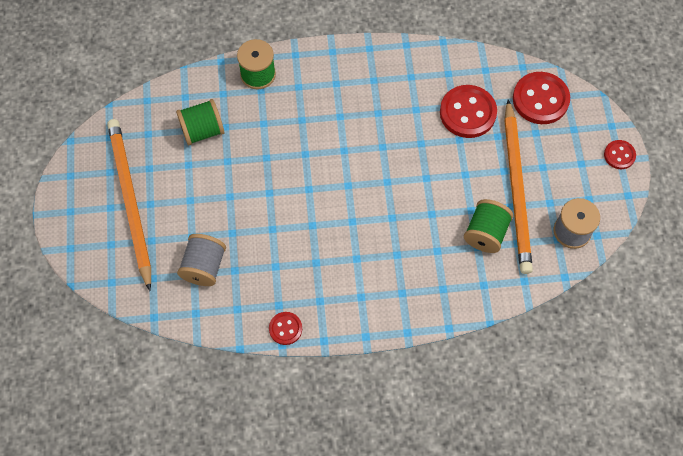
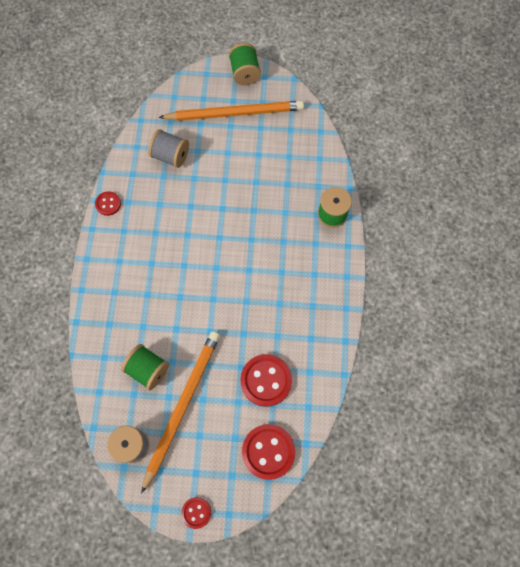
camera: 100 degrees right, 5 degrees up
(202, 130) = (286, 167): green spool -> green spool (245, 73)
(516, 189) = (182, 406): orange pencil -> orange pencil turned 105 degrees clockwise

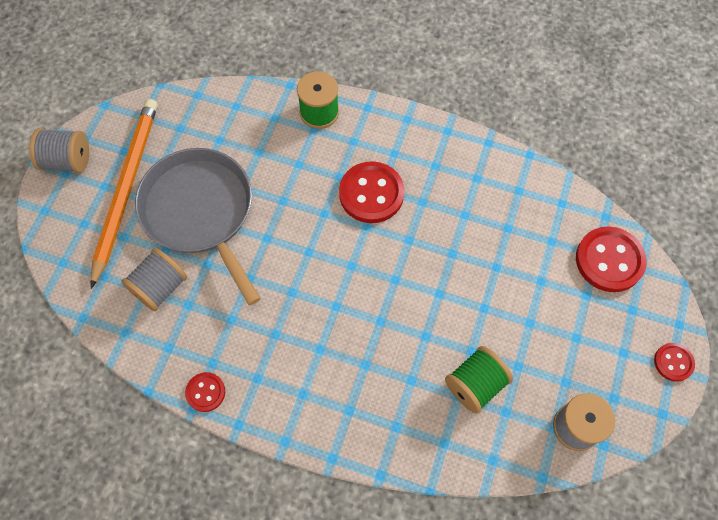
camera: 75 degrees left, 5 degrees down
(182, 406) = (534, 350): orange pencil -> none
(230, 162) = (200, 212): none -> grey pan
(245, 73) = (67, 161): green spool -> grey spool
(266, 380) = (520, 241): red button -> red button (371, 194)

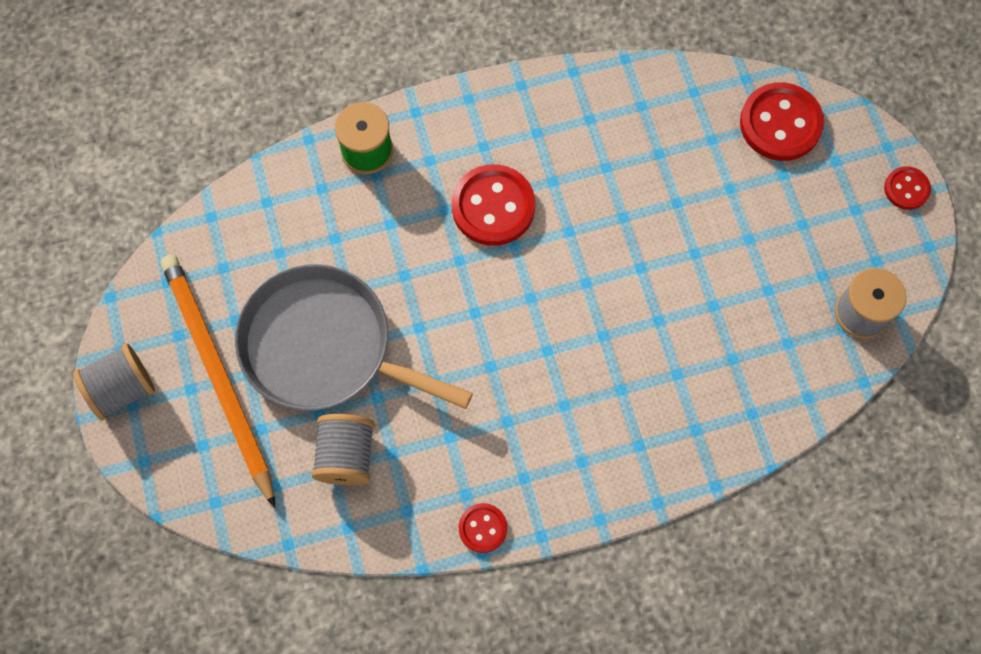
camera: 35 degrees left, 5 degrees up
(475, 385) = (741, 336): green spool -> none

